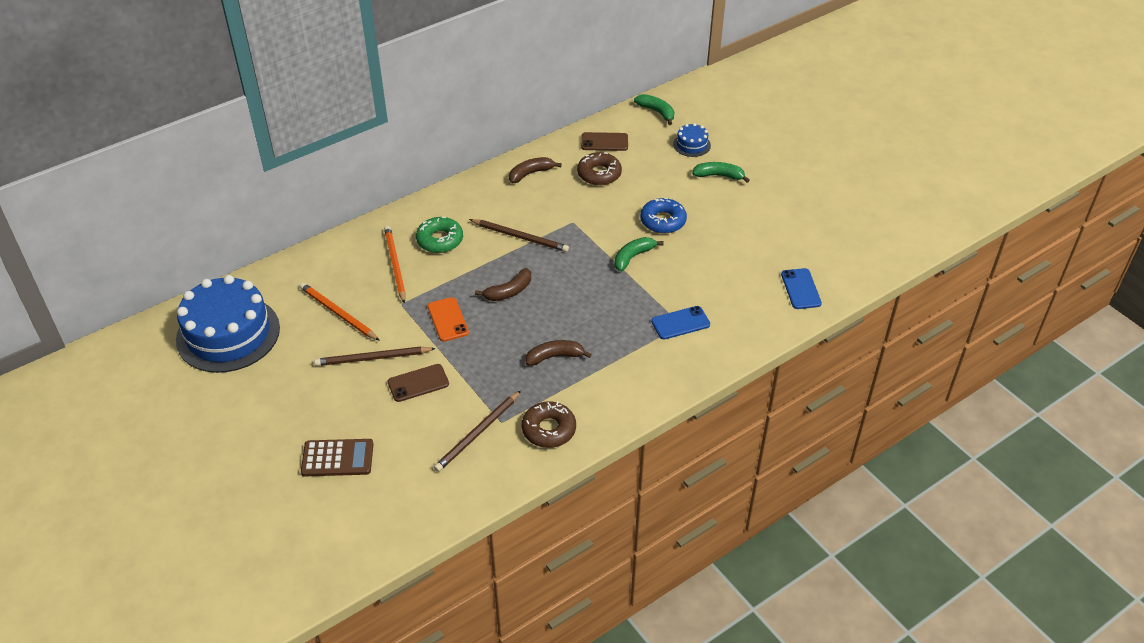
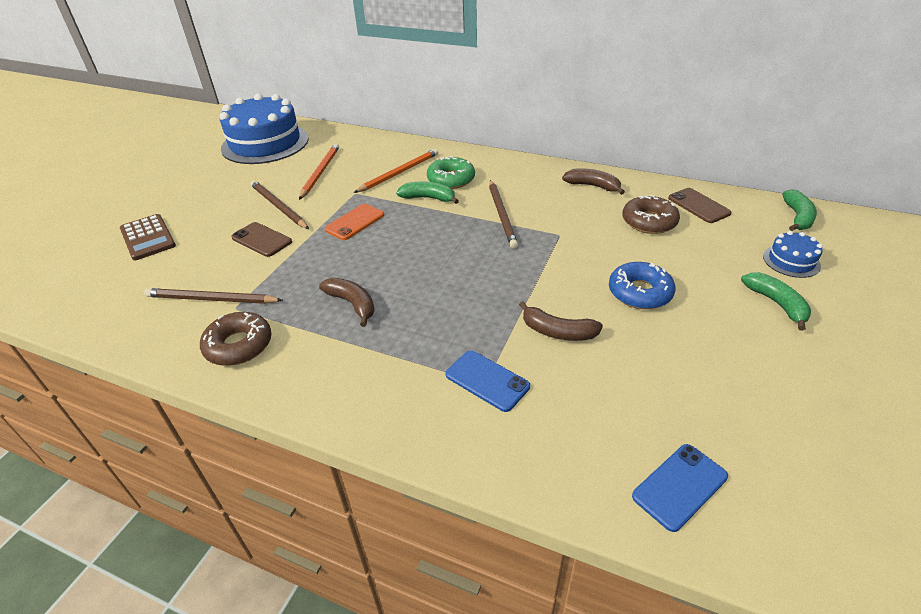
camera: 60 degrees right, 5 degrees down
(509, 291) = (421, 238): brown banana -> brown banana (557, 332)
(633, 257) = (556, 295): green banana -> green banana (428, 198)

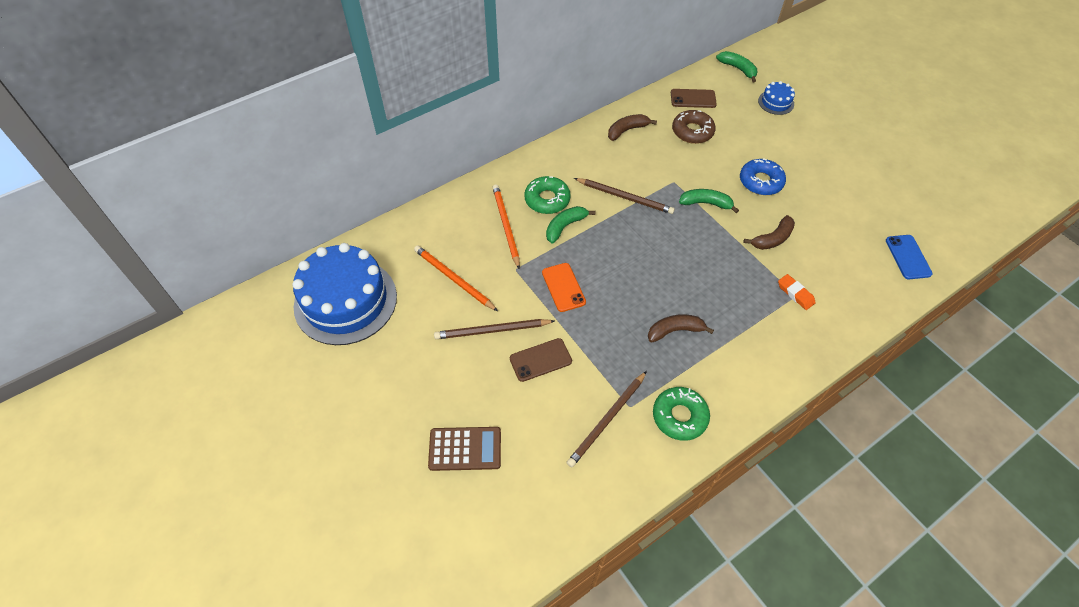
camera: 60 degrees left, 15 degrees up
(239, 345) = (679, 416): brown donut -> green donut
(487, 380) = (795, 294): blue phone -> orange eraser
(776, 304) = (807, 135): green banana -> green banana (705, 203)

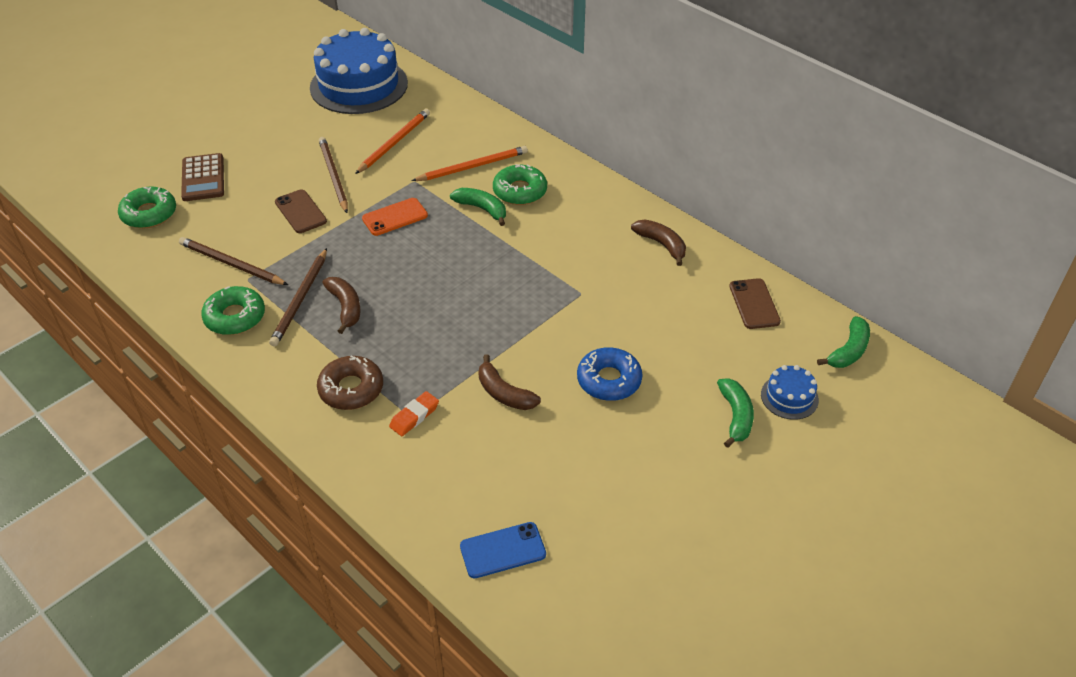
camera: 80 degrees right, 10 degrees down
(514, 502) = (149, 214): none -> green donut
(625, 197) = (541, 252): brown pencil -> brown pencil (300, 299)
(692, 131) = (684, 306): brown donut -> brown donut (351, 389)
(705, 203) = (551, 325): green banana -> green banana (735, 416)

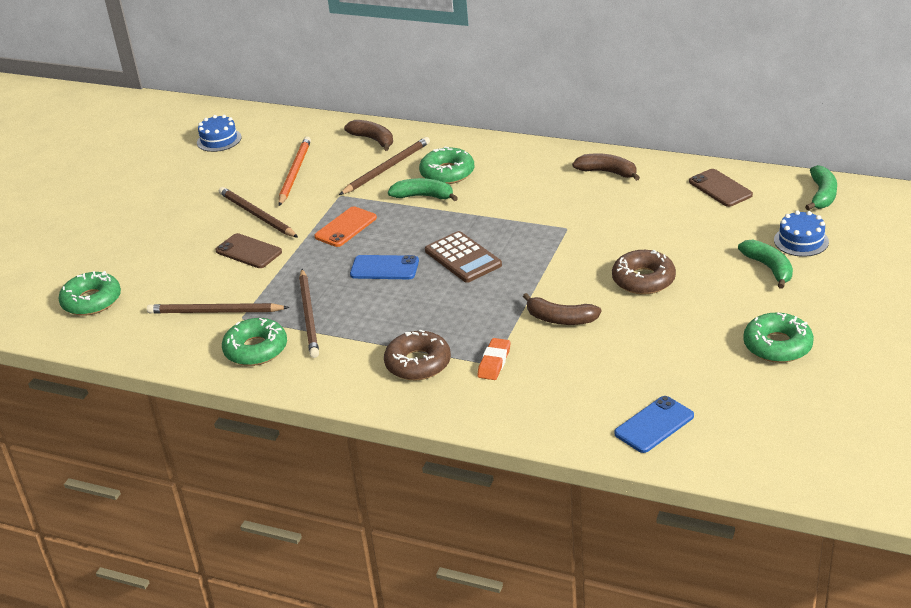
camera: 20 degrees left, 10 degrees down
(203, 178) = (123, 256): brown calculator -> brown calculator (463, 258)
(345, 307) = (358, 307): brown banana -> brown banana (373, 140)
(359, 85) = (219, 140): blue cake -> blue cake, size x0.43
(396, 274) = (384, 268): none -> blue phone
(473, 167) = (387, 168): orange pencil -> brown pencil
(609, 380) = (643, 279): blue donut -> brown donut
(680, 511) = (777, 345): none -> green donut

